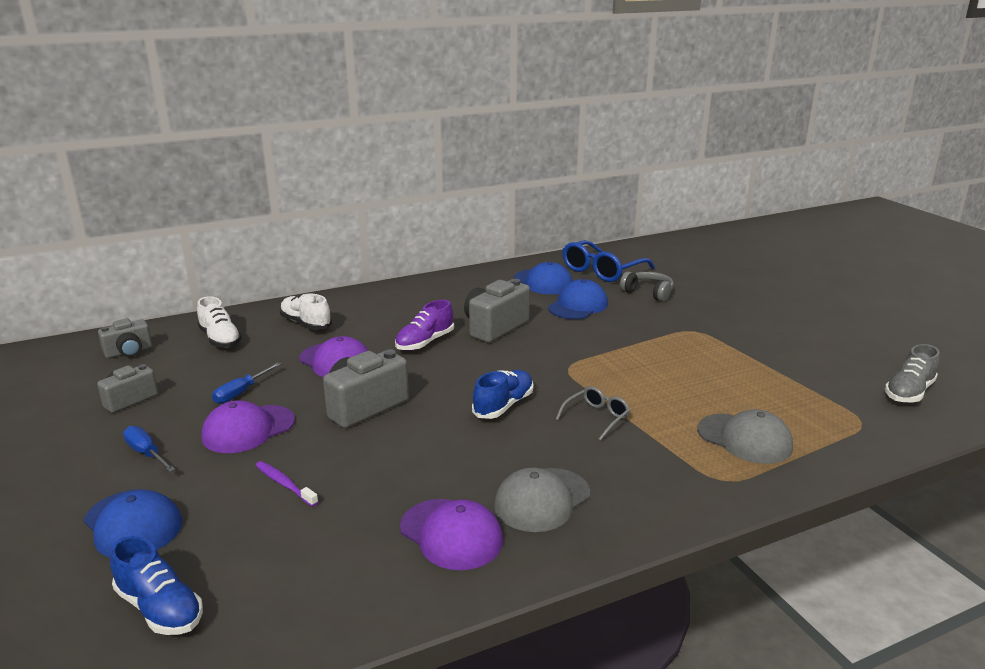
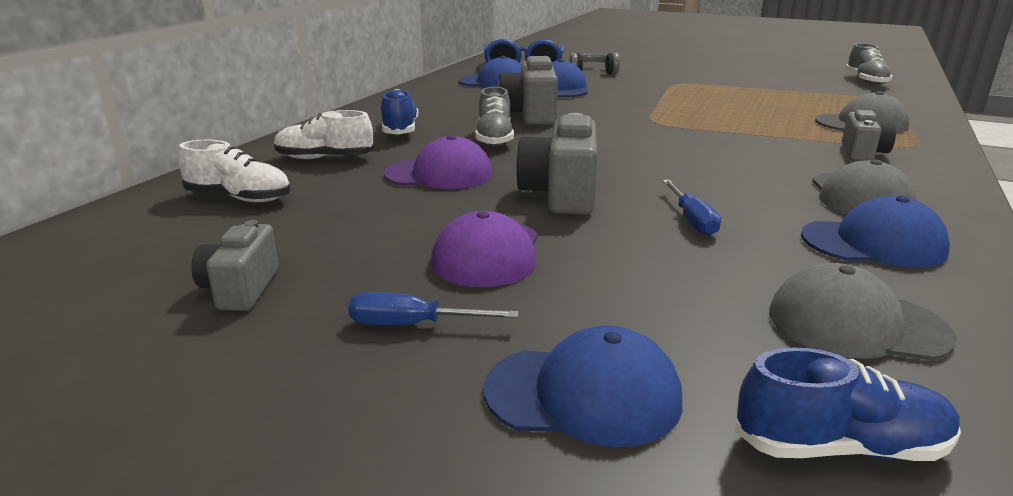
camera: 40 degrees left, 0 degrees up
(129, 352) = (113, 248): grey camera -> grey camera (862, 153)
(241, 392) = (393, 229): blue screwdriver -> blue screwdriver (692, 220)
(284, 484) = (650, 276): purple toothbrush -> none
(308, 569) = (856, 324): none -> grey cap
(425, 342) = (494, 139): purple shoe -> grey shoe
(451, 534) = (873, 243): purple cap -> blue cap
(503, 405) = (674, 156): blue shoe -> blue shoe (400, 130)
(596, 417) = (754, 141): grey glasses -> none

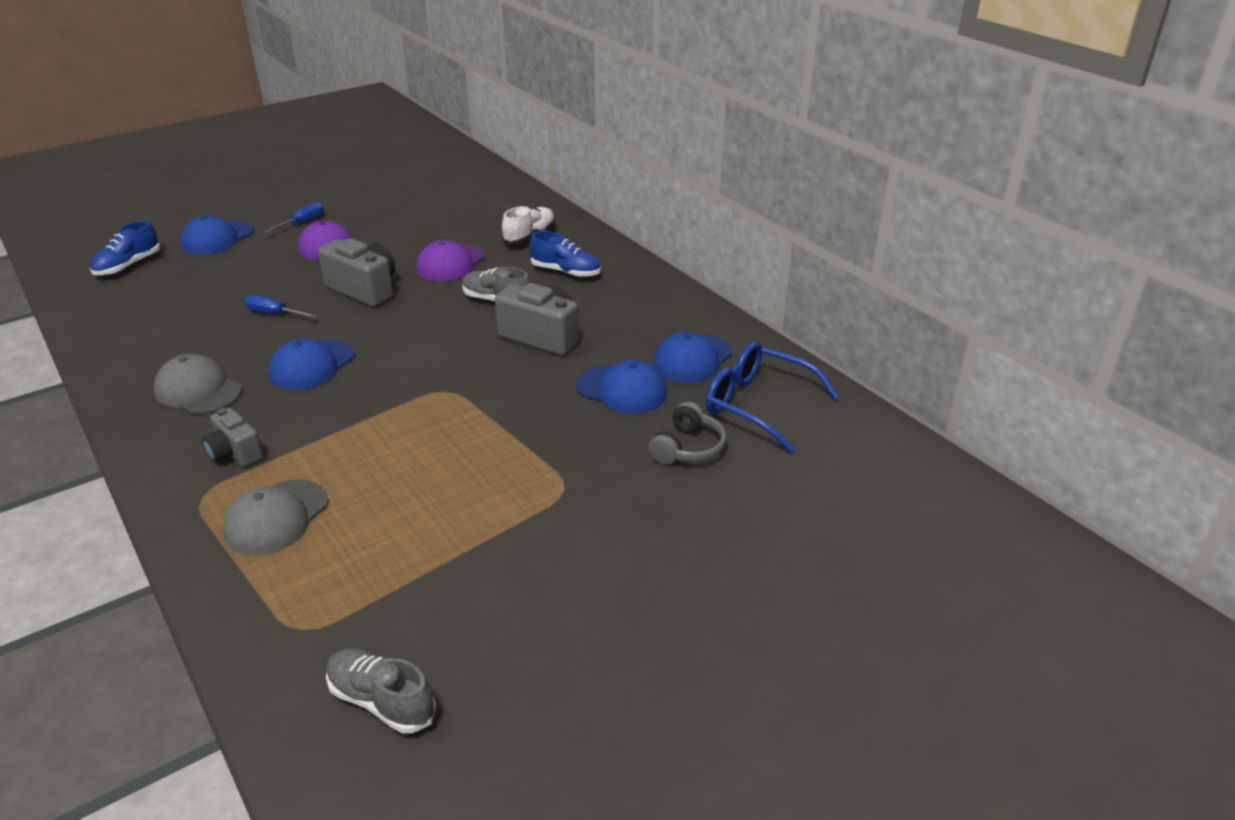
camera: 120 degrees right, 10 degrees up
(239, 198) = (489, 207): white shoe -> none
(240, 289) = (381, 199): grey camera -> none
(856, 324) = (146, 304): grey cap -> none
(873, 243) = (165, 353): blue cap -> blue cap (312, 365)

